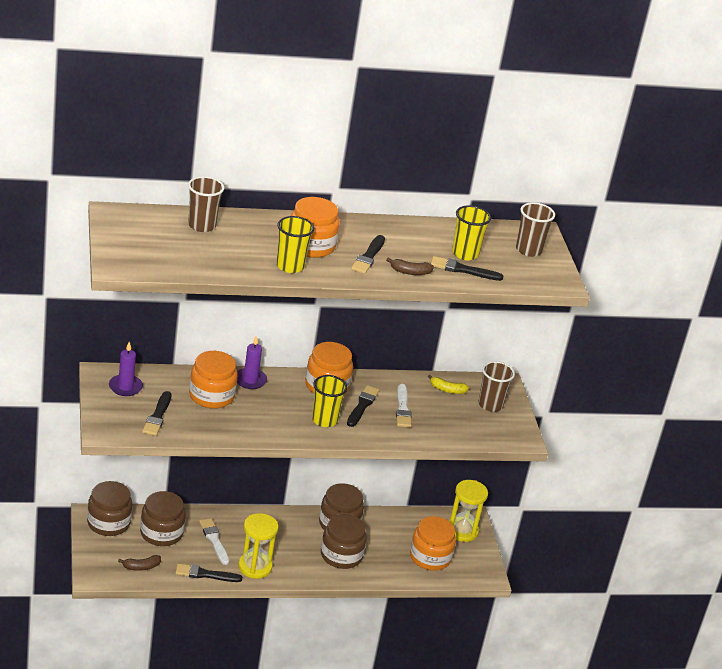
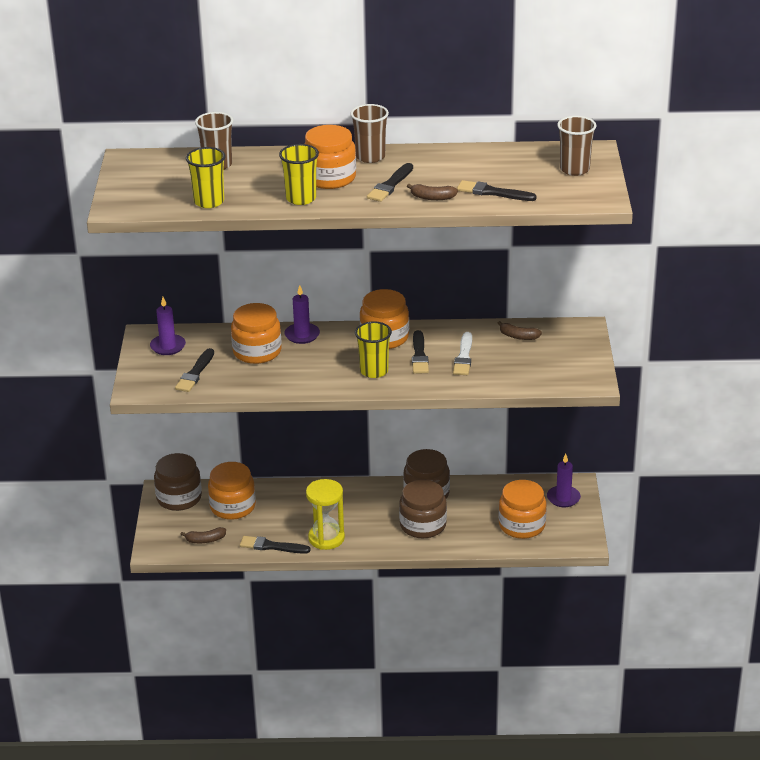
camera: 15 degrees right, 0 degrees up
(161, 533) = (232, 506): brown jar -> orange jar
(214, 540) = (287, 512): white brush -> none
(362, 405) = (419, 355): black brush -> black brush turned 150 degrees clockwise
(447, 390) = (518, 336): yellow banana -> brown banana
(462, 531) = (563, 498): yellow hourglass -> purple candle
(465, 254) = (500, 177): yellow cup -> yellow cup (209, 202)
(490, 405) = (564, 350): brown cup -> brown cup (370, 157)

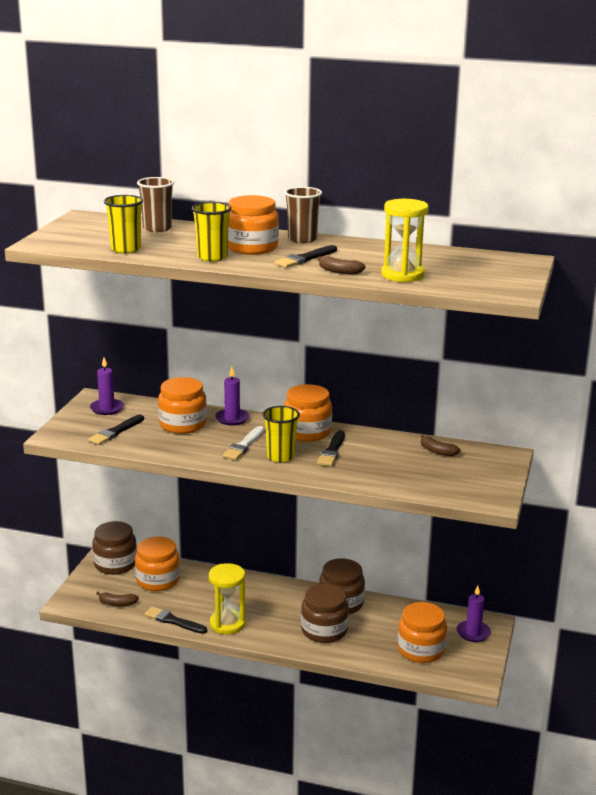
camera: 15 degrees right, 10 degrees down
(463, 357) = (374, 459): white brush -> white brush (244, 445)
(493, 192) = (402, 275): black brush -> yellow hourglass
(574, 169) = (498, 270): brown cup -> none

